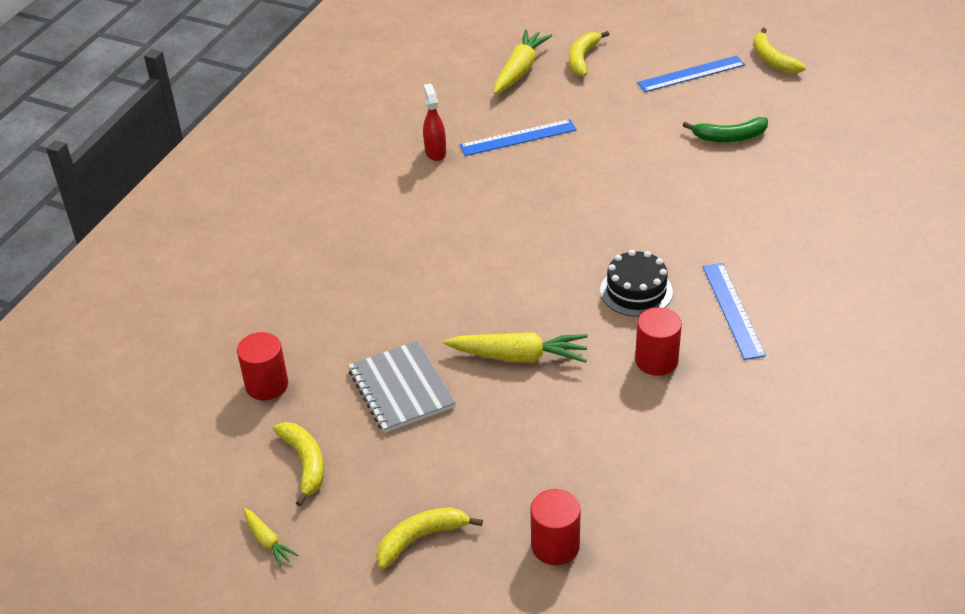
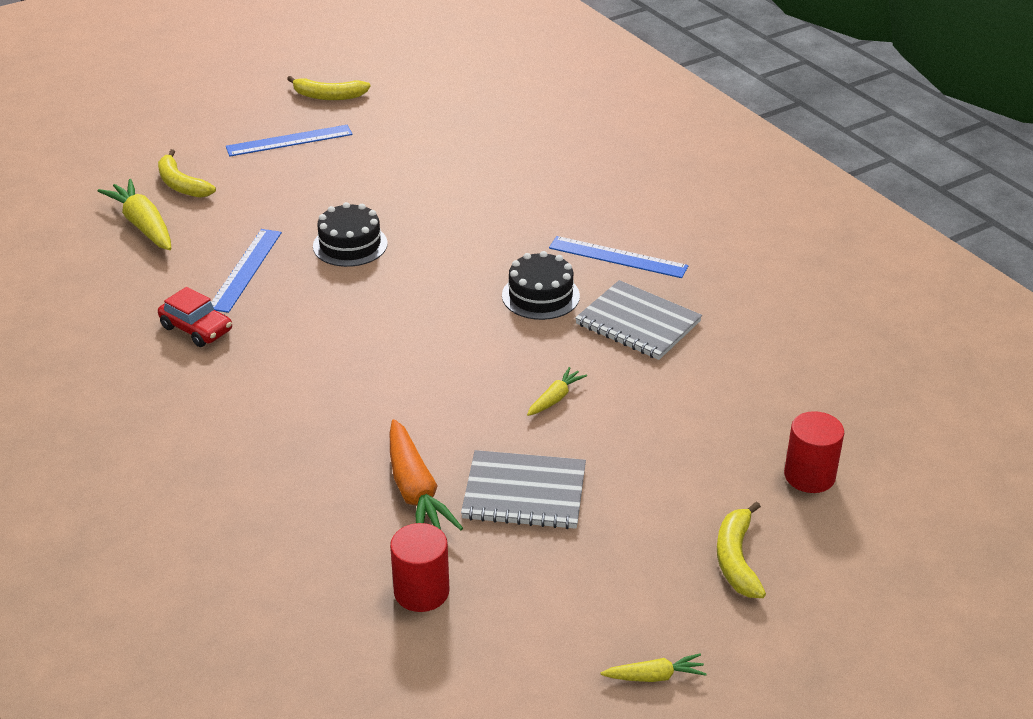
camera: 60 degrees left, 5 degrees down
(305, 463) = (566, 605): yellow banana -> none
(359, 335) = (416, 492): none -> orange carrot
(435, 152) = (196, 329): red spray bottle -> red car
(519, 356) = (555, 398): yellow carrot -> yellow carrot, size x0.53
(597, 167) = (350, 245): none -> black cake
(656, 360) = (638, 323): red cylinder -> grey notebook
(691, 74) = (289, 140): blue ruler -> blue ruler turned 60 degrees clockwise
(729, 137) = (400, 161): green banana -> none

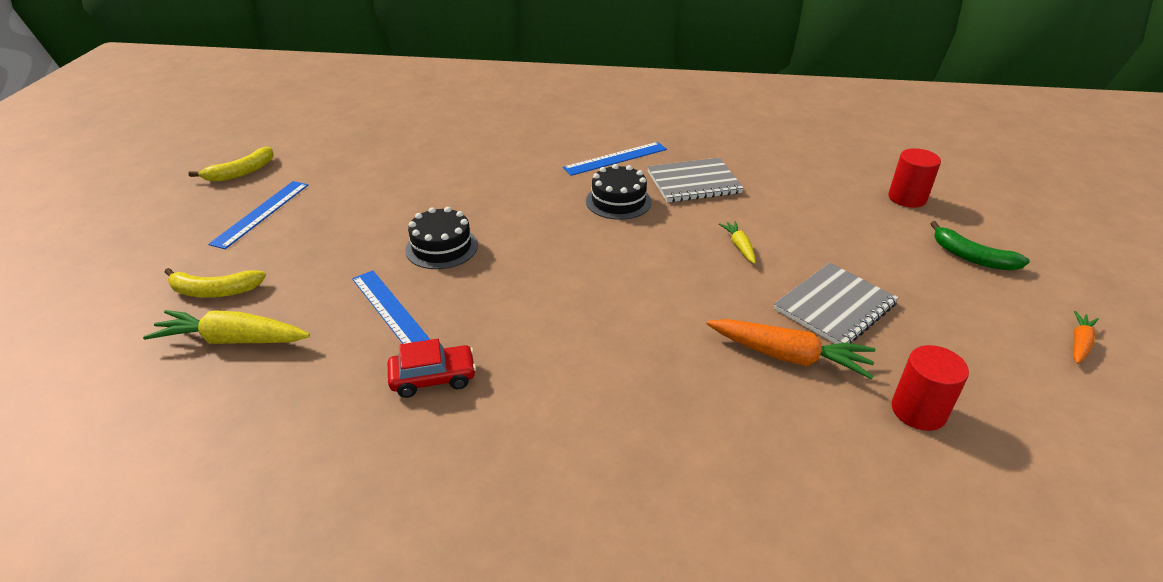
camera: 50 degrees left, 0 degrees up
(655, 676) = (1079, 343): yellow carrot -> orange carrot
(736, 559) = (972, 257): yellow banana -> green banana

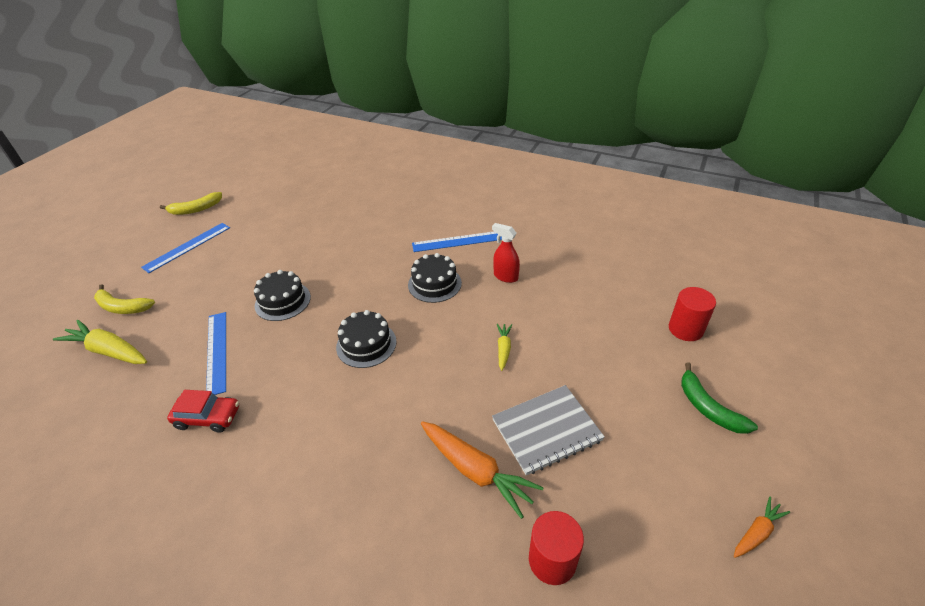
camera: 20 degrees right, 5 degrees up
(580, 270) = (366, 344): none -> black cake
(693, 182) = (505, 276): grey notebook -> red spray bottle

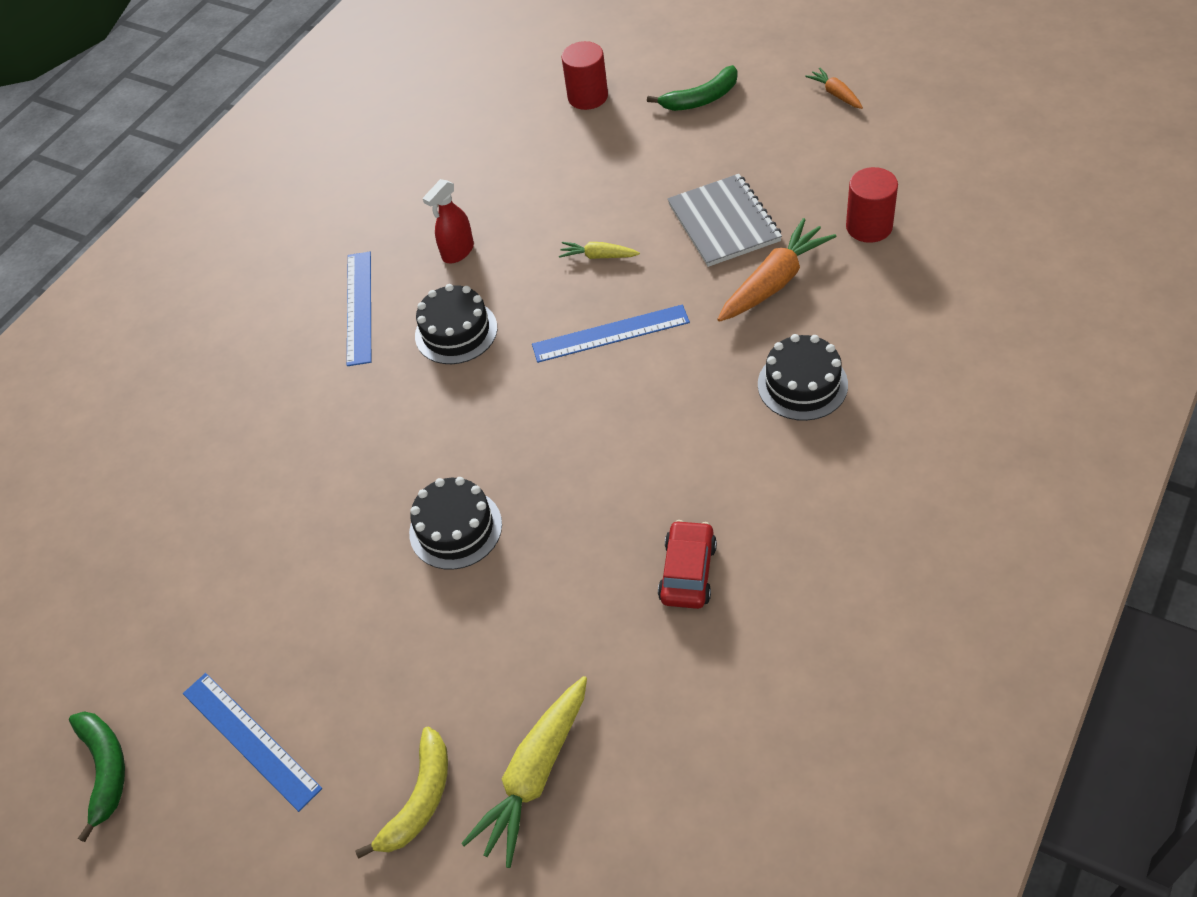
camera: 80 degrees left, 10 degrees up
(196, 209) = (105, 769): yellow banana -> green banana
(217, 351) = (559, 597): blue ruler -> blue ruler (610, 333)
(366, 344) = (570, 402): black cake -> black cake (802, 384)

